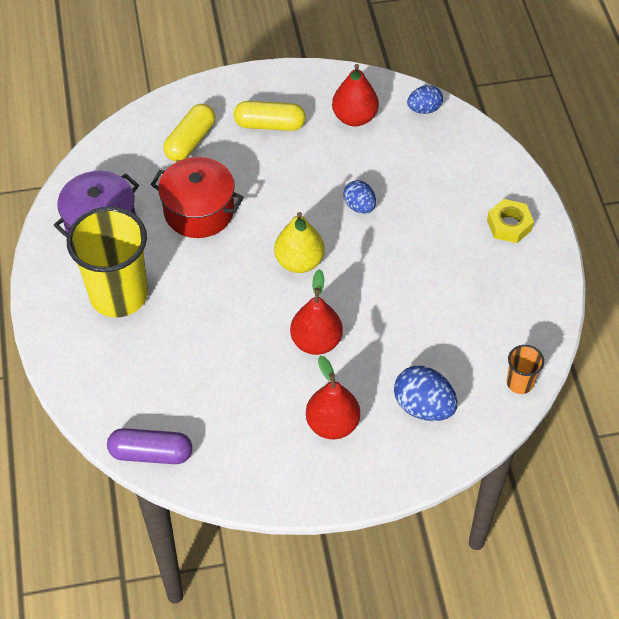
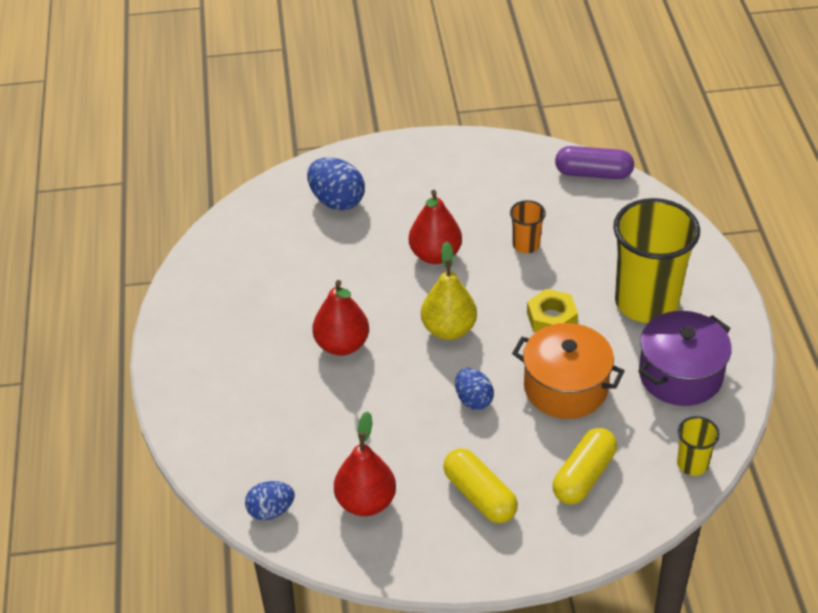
camera: 175 degrees left, 10 degrees down
(106, 153) = (692, 464): none -> yellow cup
(199, 211) = (565, 387): red pot -> orange pot
(269, 125) = (479, 496): yellow capsule -> yellow capsule turned 45 degrees clockwise
(332, 424) = (424, 190): red pear -> red pear (342, 345)
(359, 206) = (374, 387): blue egg -> blue egg (473, 400)
(509, 225) = (204, 361): yellow nut -> yellow nut (551, 318)
(520, 383) = (240, 217): orange cup -> orange cup (526, 245)

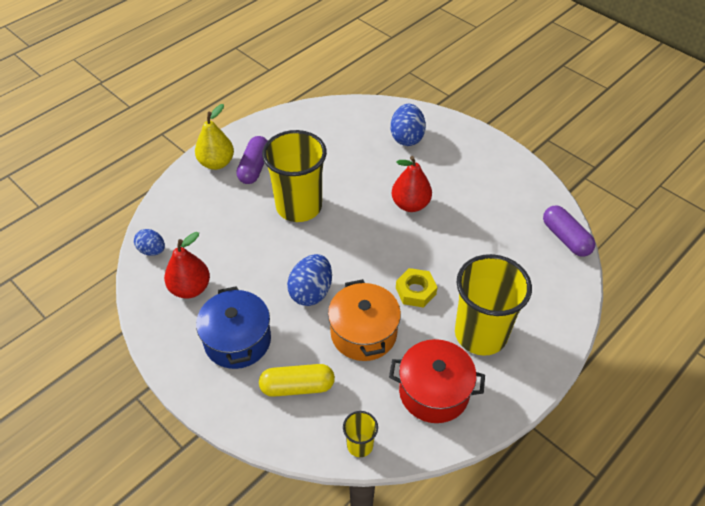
camera: 50 degrees right, 5 degrees up
(238, 351) = (254, 167): none -> purple capsule
(342, 345) = (299, 206): red pear -> yellow cup
(449, 329) = (357, 246): yellow pear -> yellow pear (216, 163)
(473, 400) = (311, 292): blue egg -> blue egg, size x1.56
(479, 496) = (237, 340): yellow capsule -> blue pot
(526, 245) = (464, 241): orange cup -> none
(680, 375) = (434, 392): purple pot -> red pot

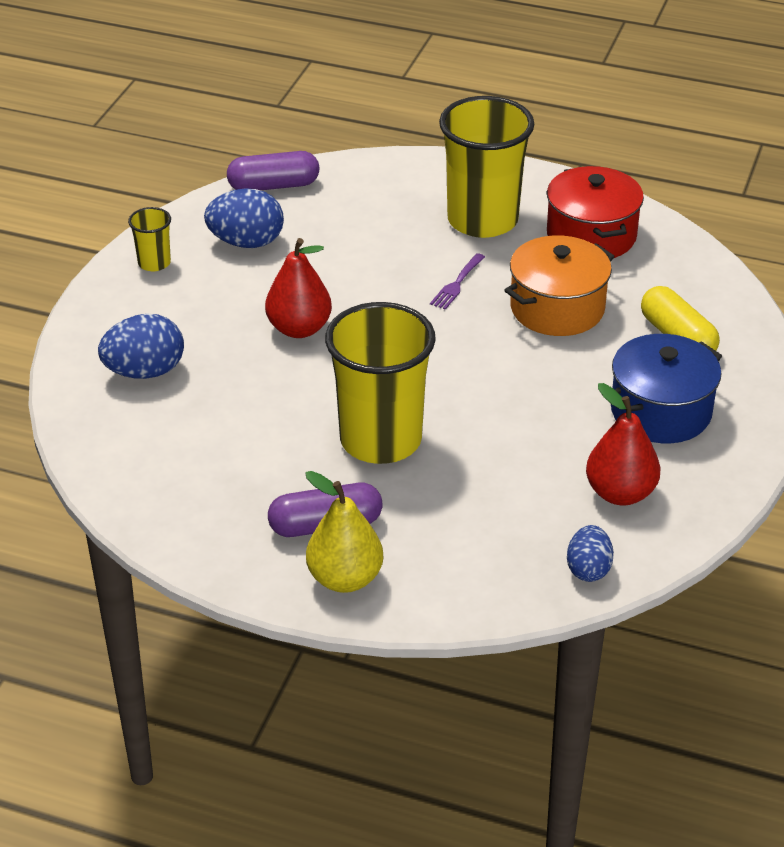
camera: 115 degrees left, 10 degrees down
(311, 292) = (530, 373): blue egg -> blue egg (246, 242)
(360, 445) = (703, 269): yellow cup -> yellow cup (154, 263)
(415, 291) = (457, 284): yellow nut -> purple fork
(565, 238) = (273, 186): purple capsule -> purple capsule turned 45 degrees clockwise

